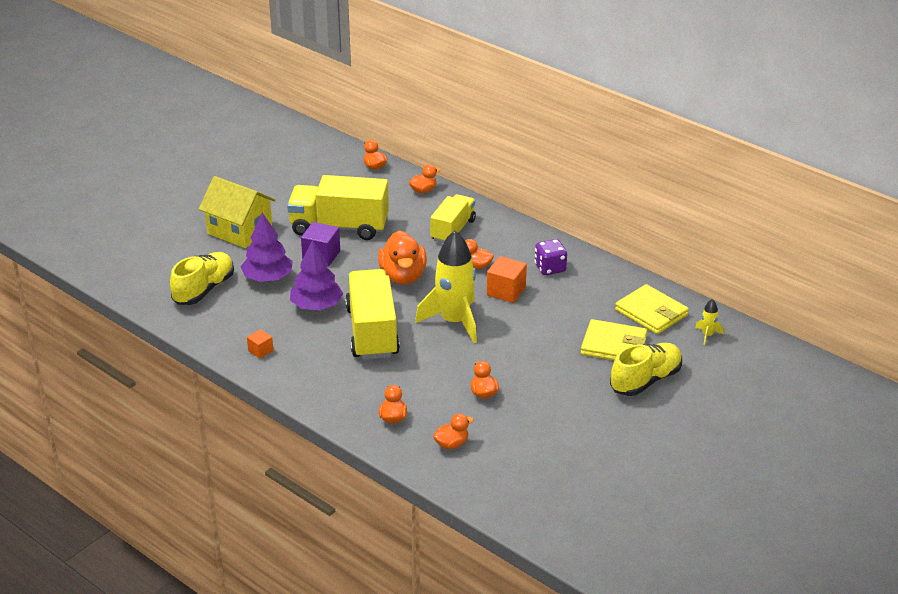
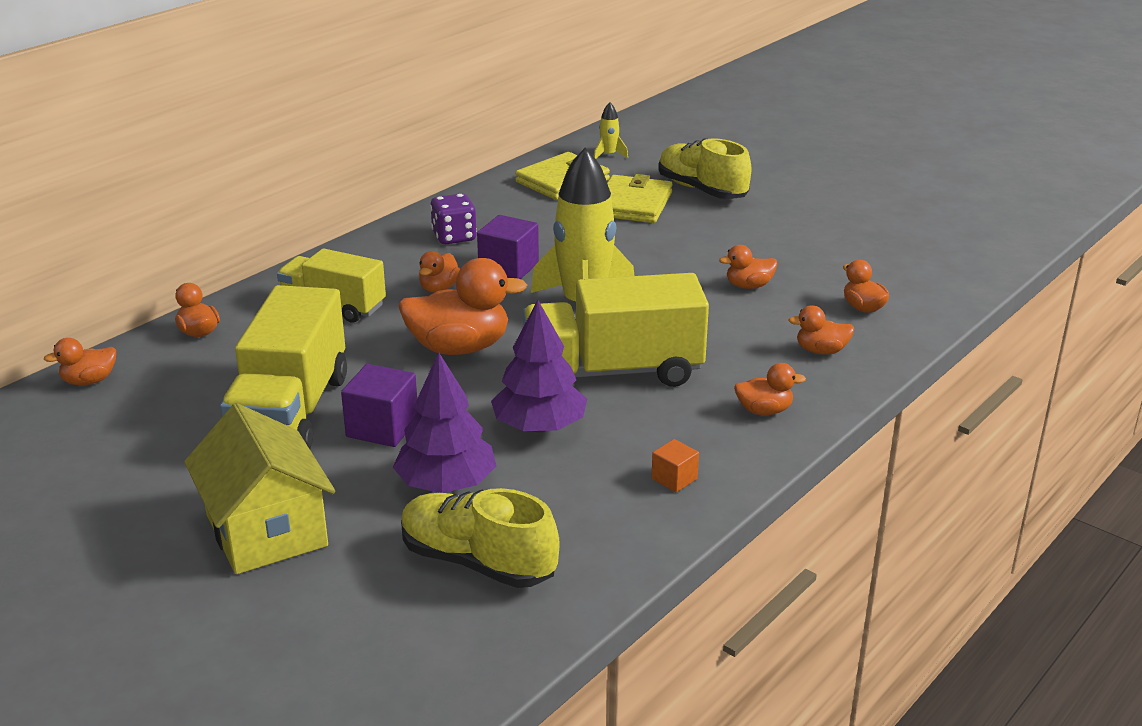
camera: 90 degrees left, 5 degrees down
(239, 231) = (267, 530): yellow house -> yellow house turned 60 degrees counterclockwise
(324, 388) = (764, 411): none -> orange duck
(506, 291) = (508, 268): orange cube -> purple cube

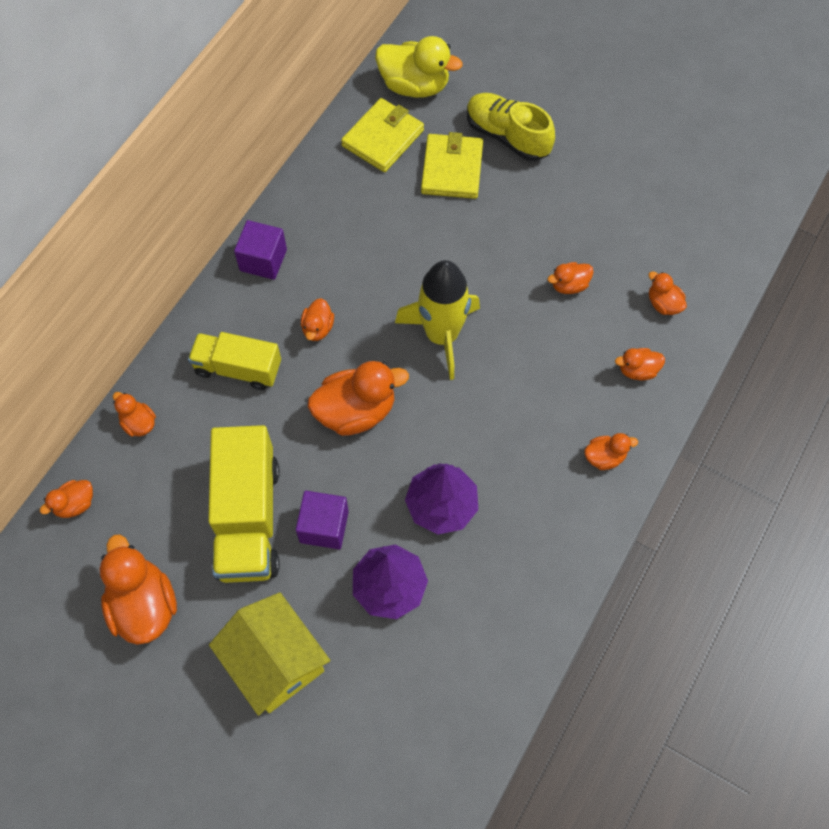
camera: 10 degrees left, 35 degrees up
(124, 465) = (144, 605): none -> orange duck
(454, 237) = (310, 246): purple dice -> none
(477, 562) = (433, 669): yellow shoe -> none
(508, 268) = (368, 288): purple cube -> purple cube (263, 260)
(609, 155) = (414, 86): yellow rocket -> yellow duck
(613, 372) = (483, 425): yellow truck -> none
(674, 479) = (552, 552): orange cube -> none

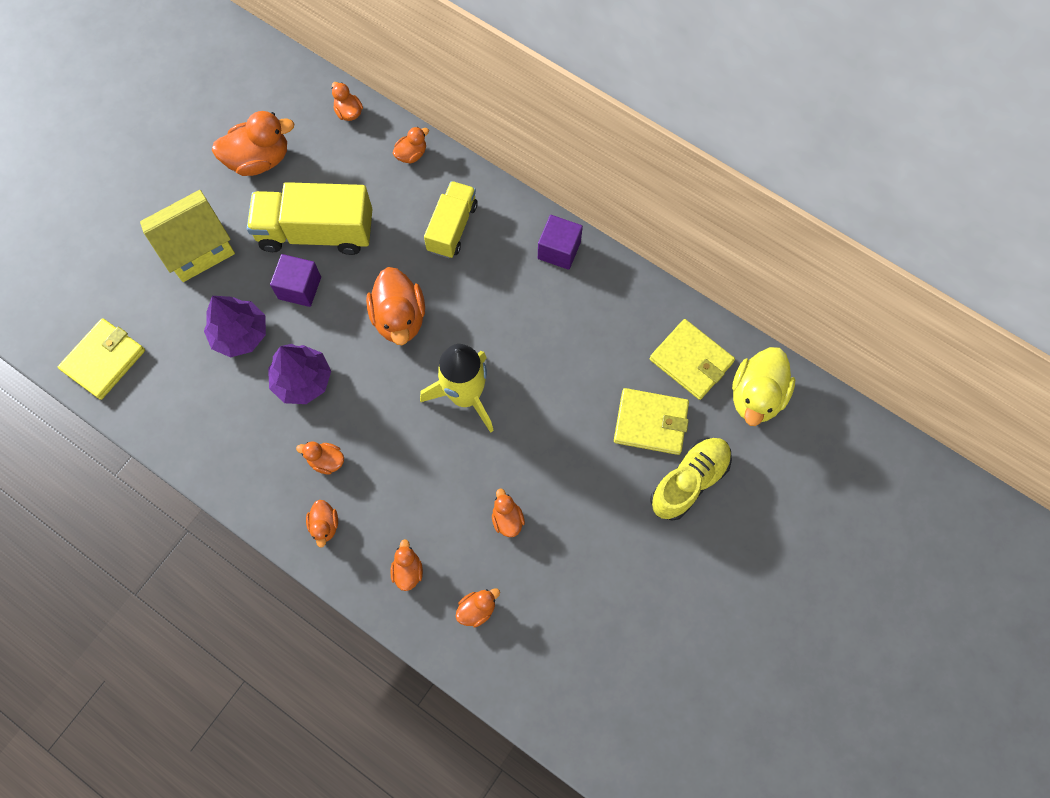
camera: 95 degrees right, 5 degrees up
(318, 328) = (484, 292): orange duck -> orange duck (326, 461)
(439, 751) = (104, 360): none -> yellow wallet

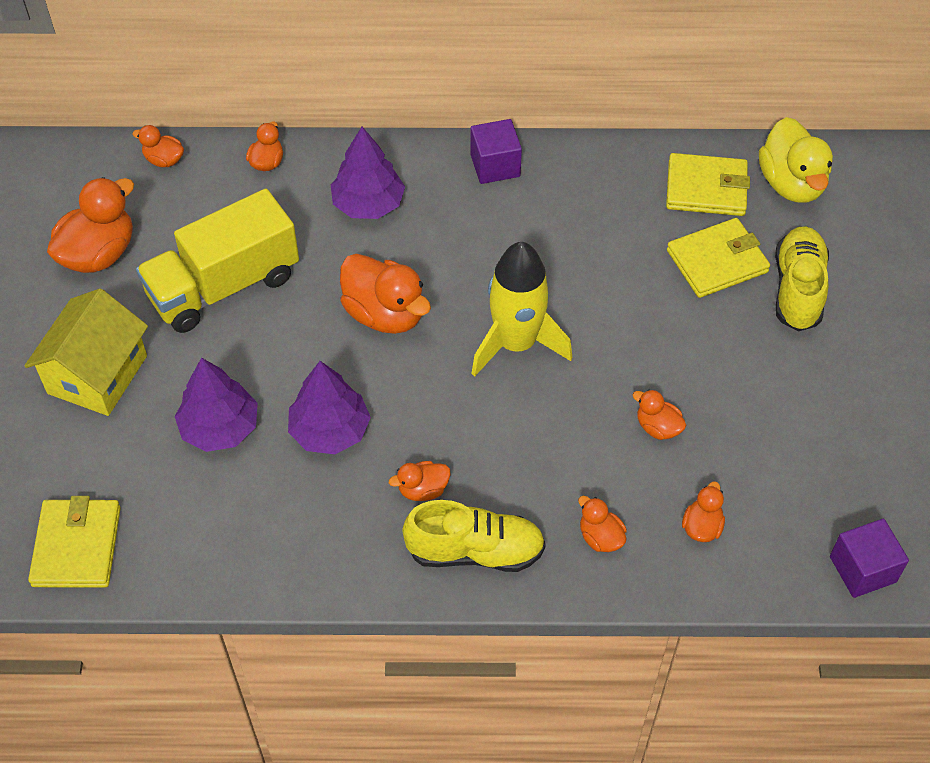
camera: 35 degrees left, 15 degrees down
(299, 288) = (250, 347): purple cube -> purple cube (862, 569)
(324, 525) = (475, 551): orange duck -> yellow shoe
(452, 228) = (368, 204): yellow truck -> purple tree

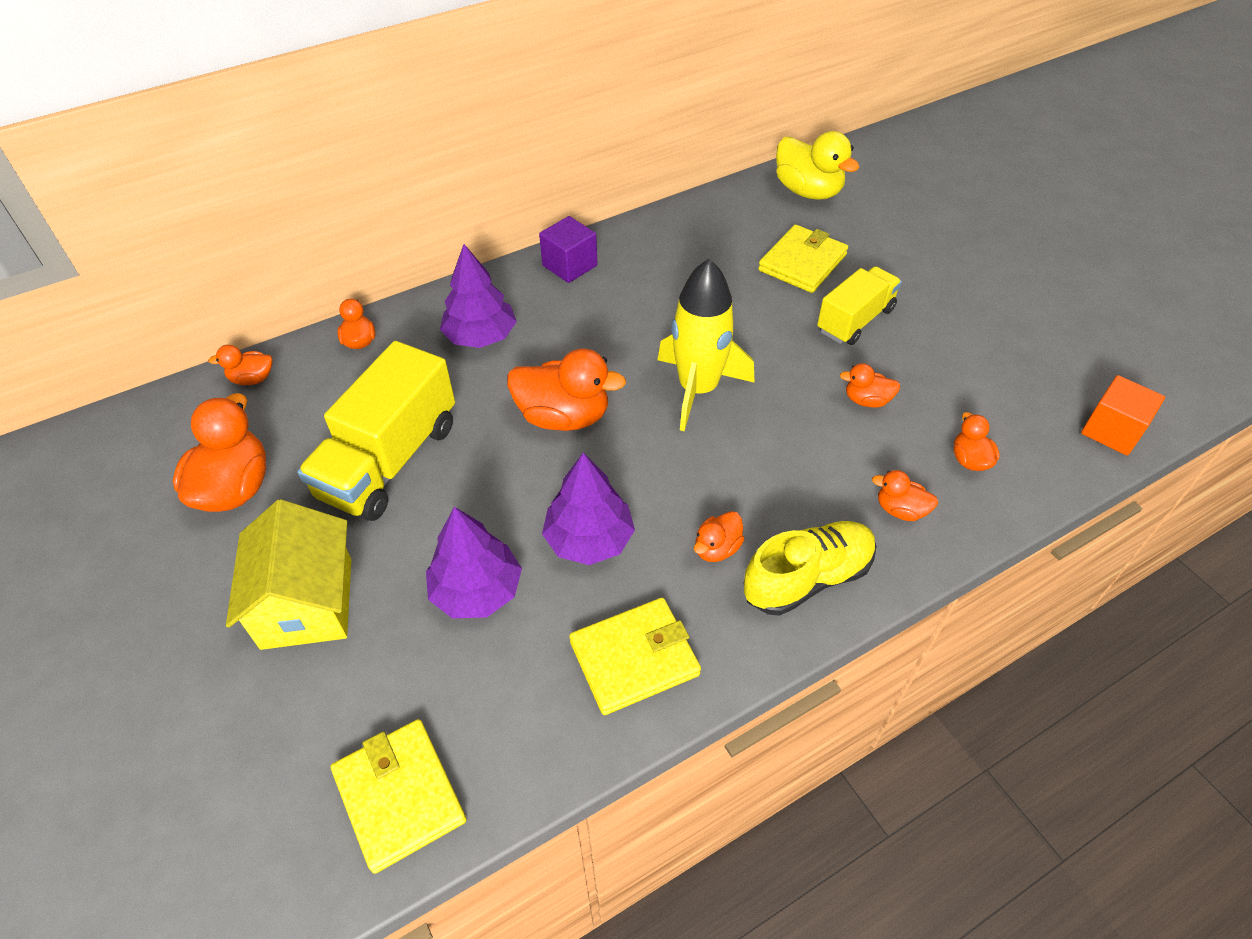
camera: 30 degrees left, 5 degrees down
(706, 188) = (749, 218): yellow wallet -> yellow wallet (634, 658)
(716, 345) = (855, 320): none -> yellow truck
(797, 289) = (877, 257): yellow shoe -> none
(862, 569) = (1112, 431): purple cube -> orange cube

